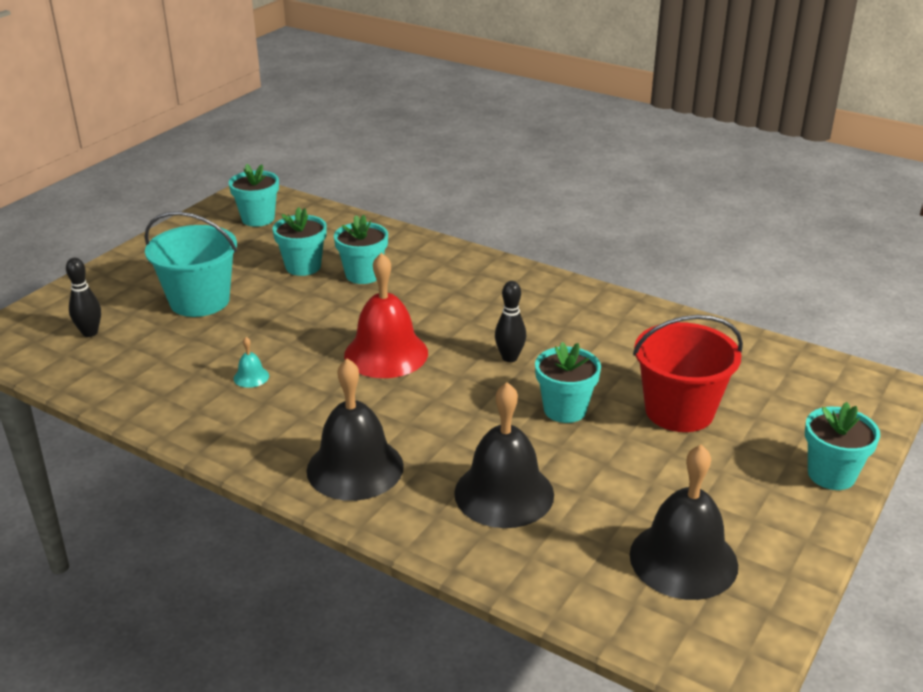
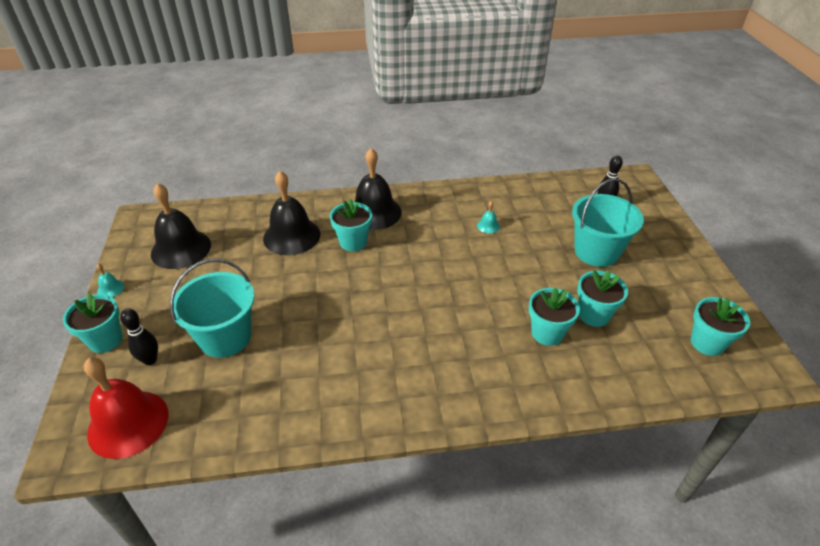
camera: 140 degrees right, 10 degrees up
(386, 353) = (442, 278): red bell -> red bell (128, 423)
(509, 358) = (367, 318): black bowling pin -> black bowling pin (150, 360)
(565, 409) = (299, 298): turquoise flower pot -> turquoise flower pot (353, 242)
(679, 411) = (225, 337): red bucket -> turquoise bucket
(815, 545) = (110, 288): none -> turquoise bell

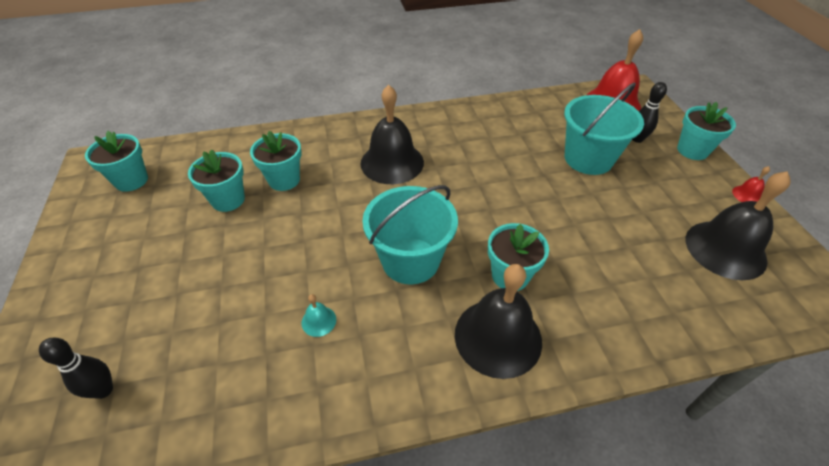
camera: 175 degrees right, 5 degrees up
(110, 288) = (747, 195): turquoise bell -> red bell
(291, 236) = (598, 280): black bell -> black bell (392, 162)
(596, 251) = (177, 283): turquoise bucket -> turquoise bucket (410, 260)

